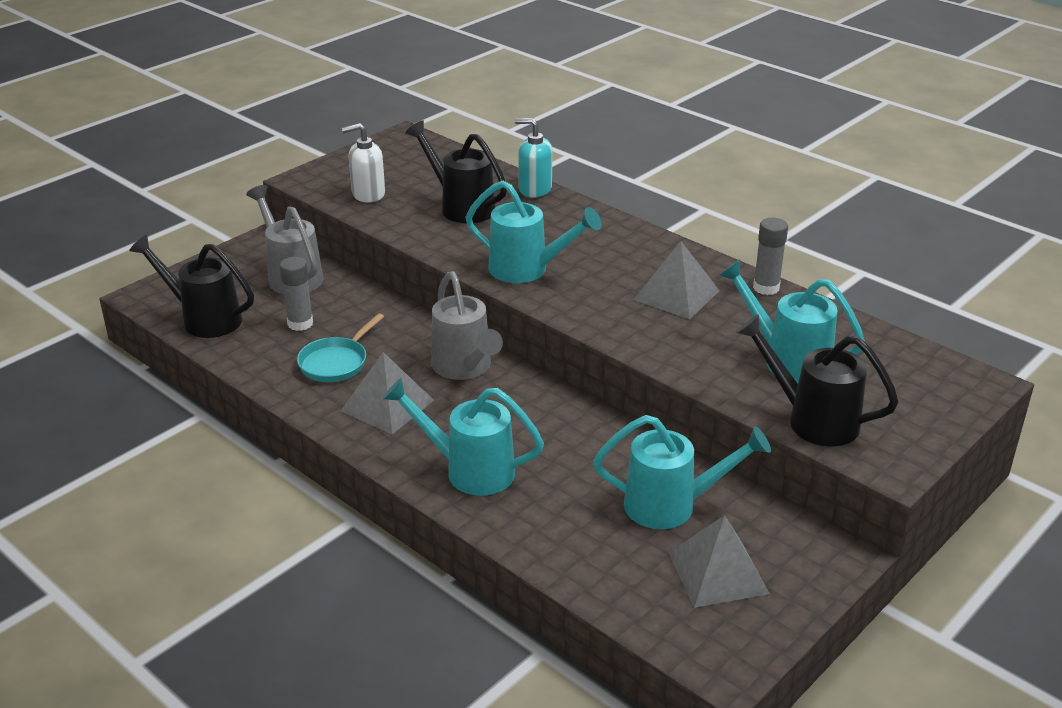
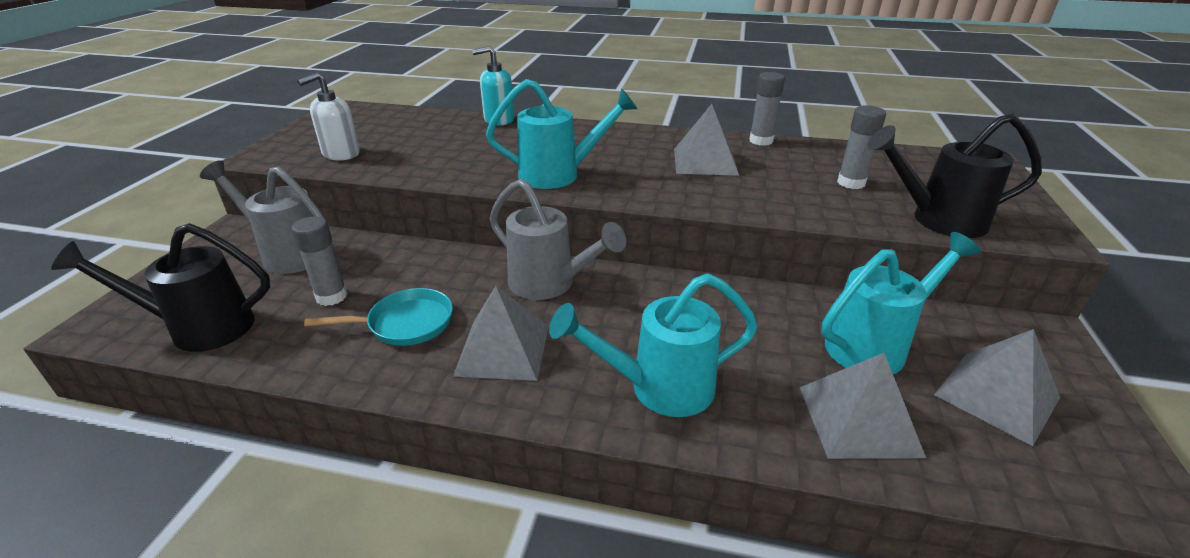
camera: 30 degrees left, 0 degrees up
(336, 362) = (405, 324): turquoise pan -> turquoise pan turned 105 degrees counterclockwise
(461, 207) = (445, 144): black watering can -> none
(587, 544) = (859, 420): none -> grey pyramid
(788, 360) = (851, 183): turquoise watering can -> grey glue stick

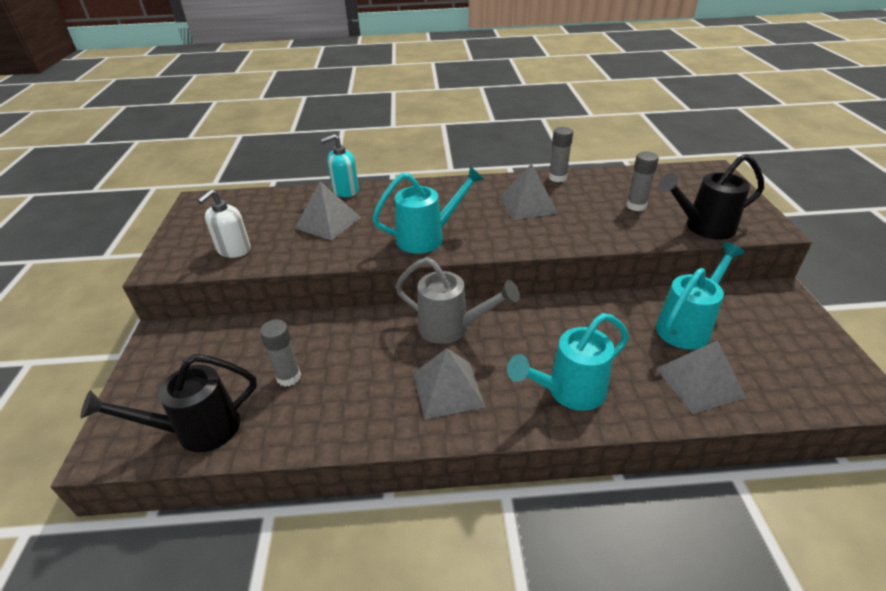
camera: 15 degrees left, 5 degrees up
(288, 253) = (224, 347): grey watering can -> none
(405, 324) = (363, 386): turquoise pan -> none
(997, 396) = (769, 345): grey pyramid -> grey pyramid (328, 222)

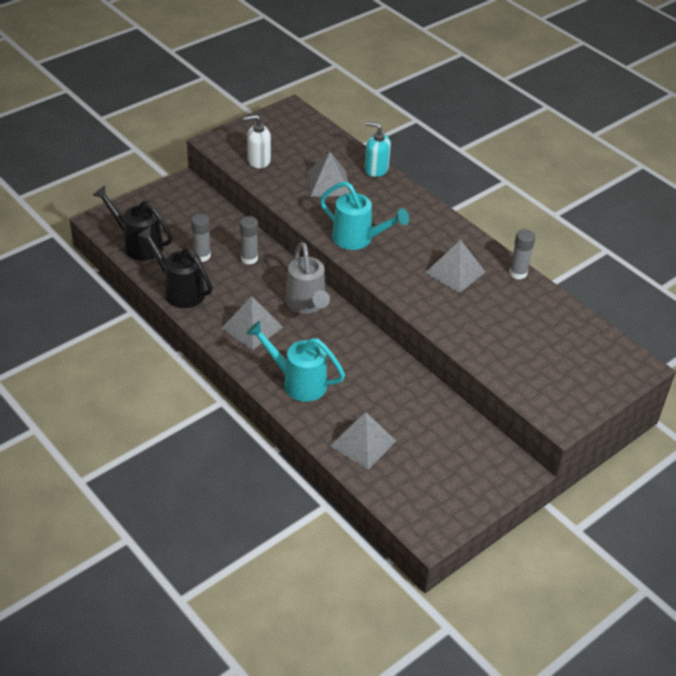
camera: 50 degrees right, 5 degrees up
(636, 206) = (517, 333): grey glue stick -> grey glue stick (249, 258)
(687, 326) = (421, 423): turquoise watering can -> none
(703, 227) = (520, 380): black watering can -> black watering can (180, 290)

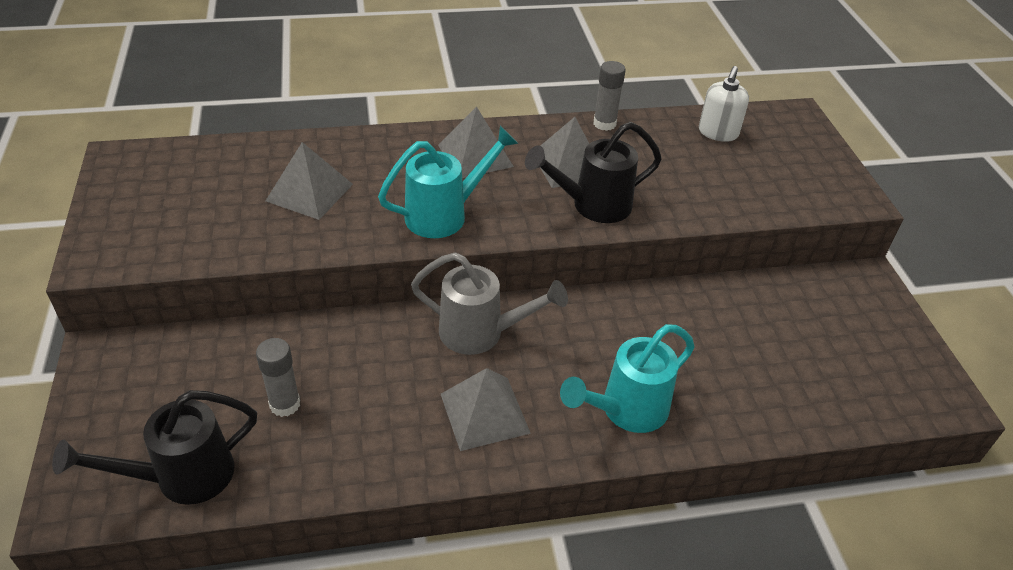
camera: 60 degrees left, 0 degrees up
(180, 290) = (338, 467): black watering can -> black watering can (593, 206)
(249, 258) = (339, 352): grey glue stick -> none
(258, 160) = (188, 235): white soap dispenser -> white soap dispenser (718, 133)
(363, 443) = (772, 394): grey pyramid -> grey pyramid (475, 155)
(376, 169) = (325, 142): turquoise soap dispenser -> none

